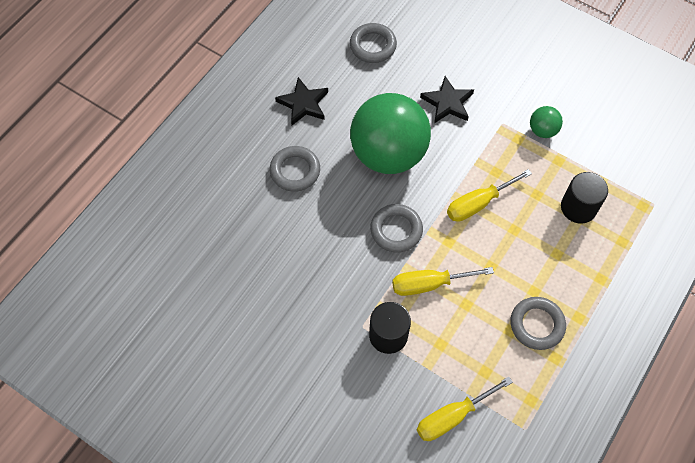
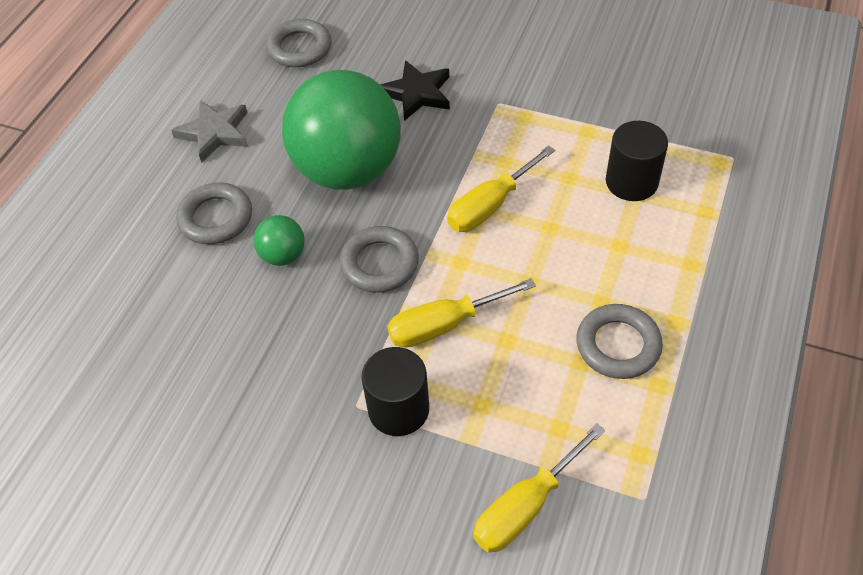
camera: 10 degrees left, 10 degrees down
(303, 104) = (214, 133): black star -> grey star
(542, 130) = (555, 101): green ball -> green ball (283, 255)

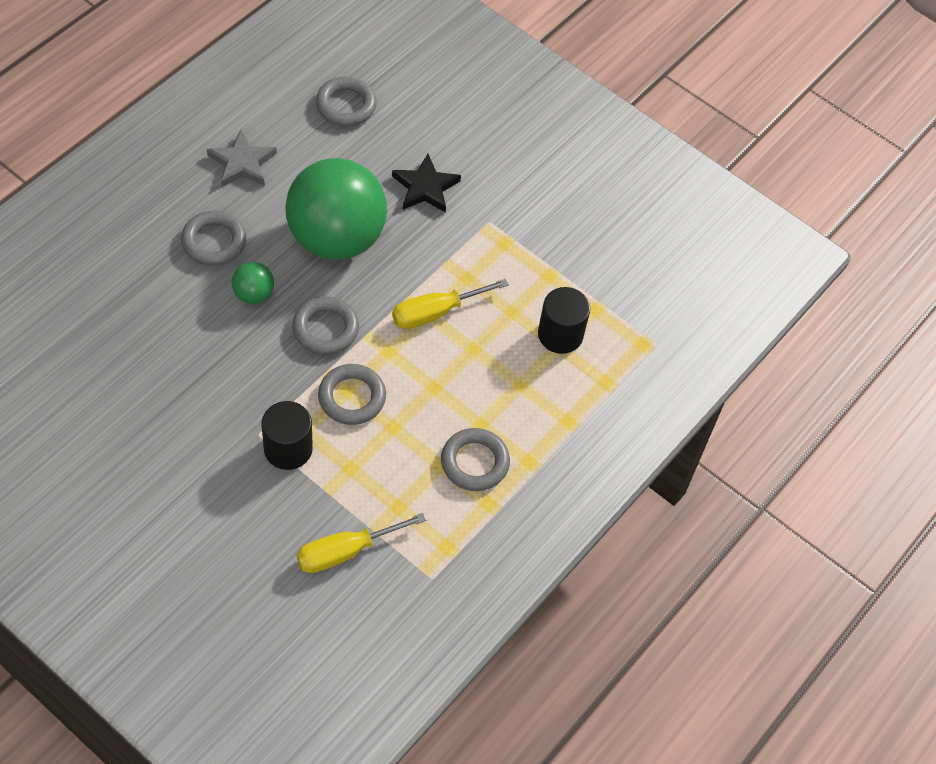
camera: 10 degrees right, 5 degrees up
(444, 325) = (352, 397): yellow screwdriver -> grey ring

